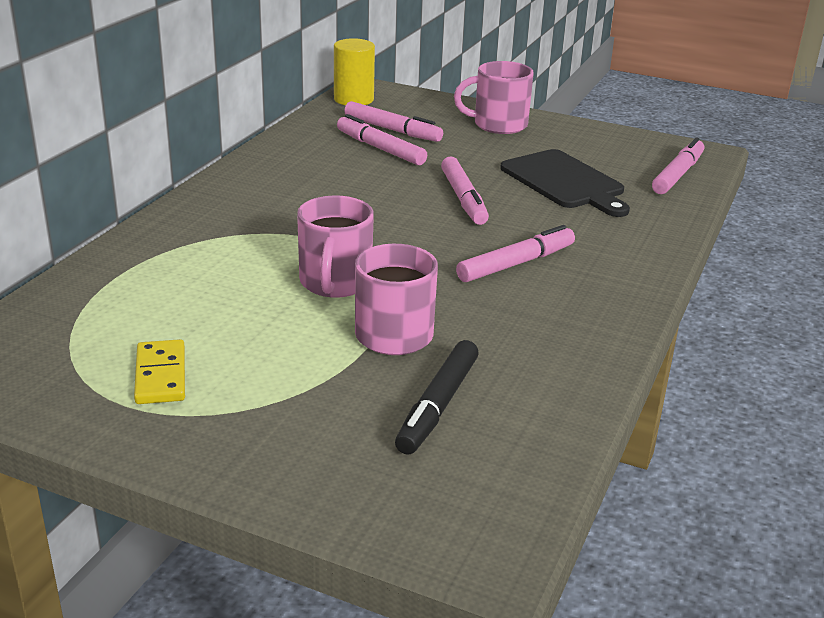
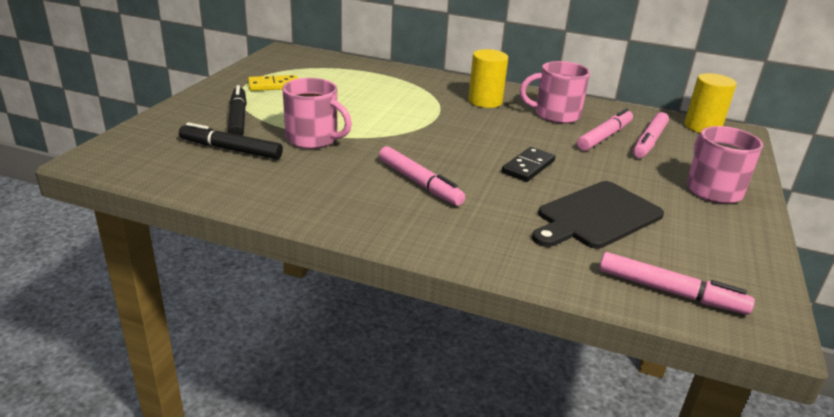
camera: 85 degrees right, 0 degrees up
(265, 201) = (485, 101): none -> yellow cylinder
(316, 406) = (238, 118): none -> black marker
(335, 283) = (376, 122): pink mug -> pink mug (555, 115)
(463, 199) = (528, 167): pink marker -> black domino

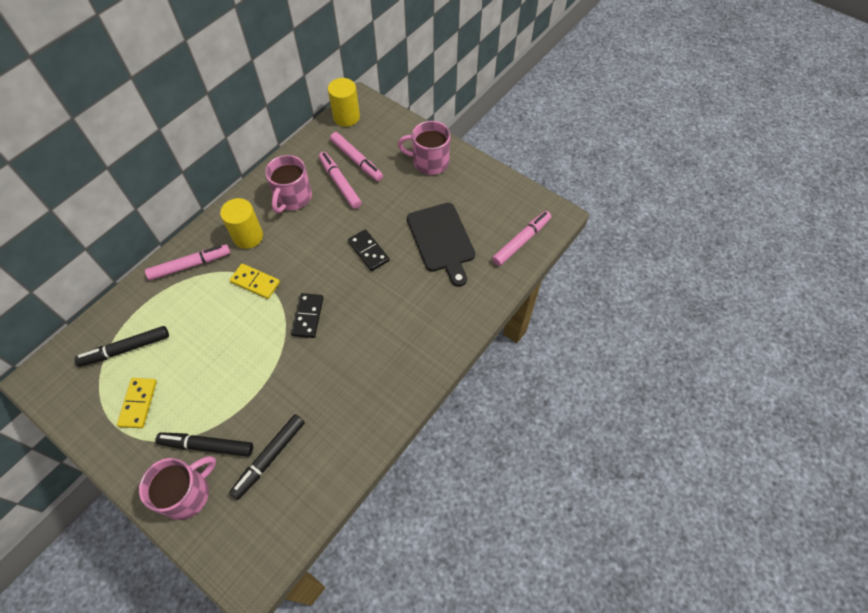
camera: 70 degrees left, 30 degrees up
(313, 139) = (273, 388): pink mug -> pink mug (187, 493)
(326, 73) = (125, 349): none -> black marker
(411, 144) = (308, 316): none -> black domino
(419, 183) = (370, 329): pink marker -> pink marker (190, 265)
(434, 112) = (255, 282): none -> yellow domino

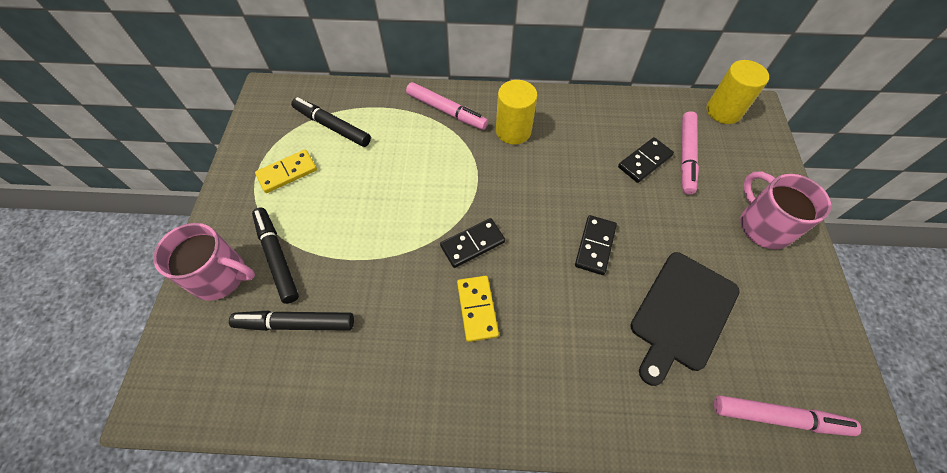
camera: 55 degrees right, 0 degrees up
(255, 282) = (472, 172): yellow domino -> yellow domino (477, 309)
(292, 198) = (587, 135): pink mug -> none
(340, 183) = (644, 161): pink marker -> black domino

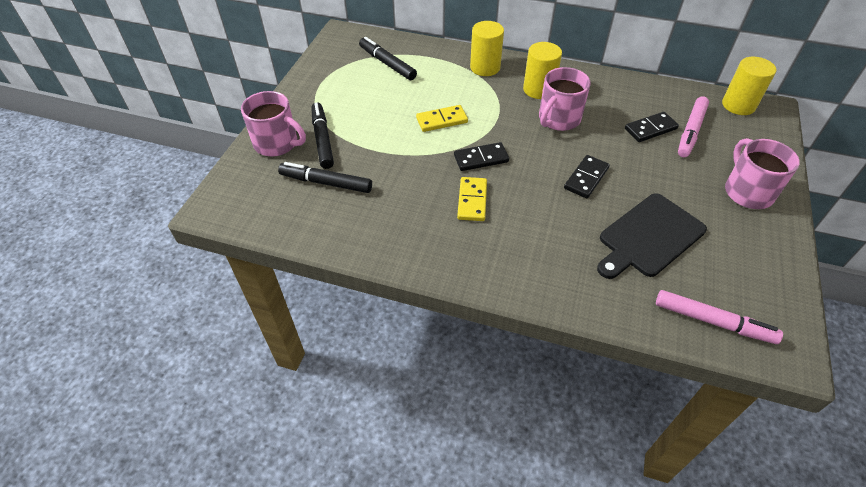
camera: 15 degrees right, 10 degrees down
(287, 173) = (344, 88): yellow domino -> yellow domino (442, 120)
(446, 111) = (485, 67): pink marker -> yellow cylinder
(544, 168) = (558, 119): none -> pink mug

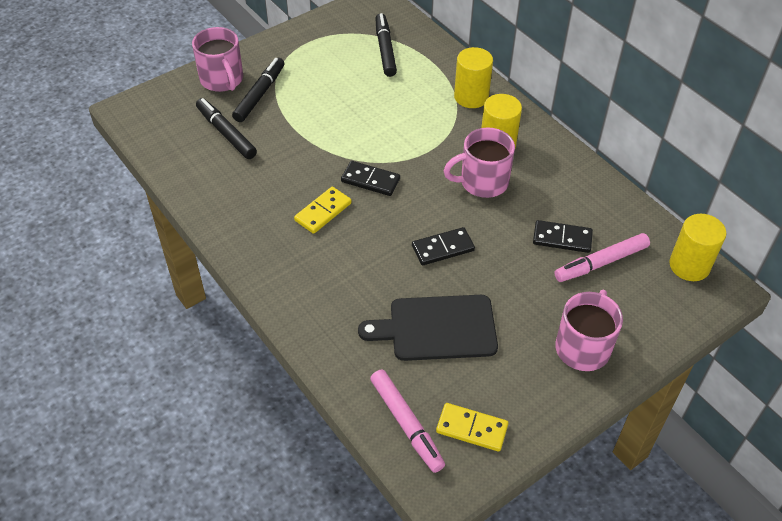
camera: 35 degrees right, 0 degrees up
(442, 120) = (375, 128): yellow domino -> yellow domino (471, 429)

